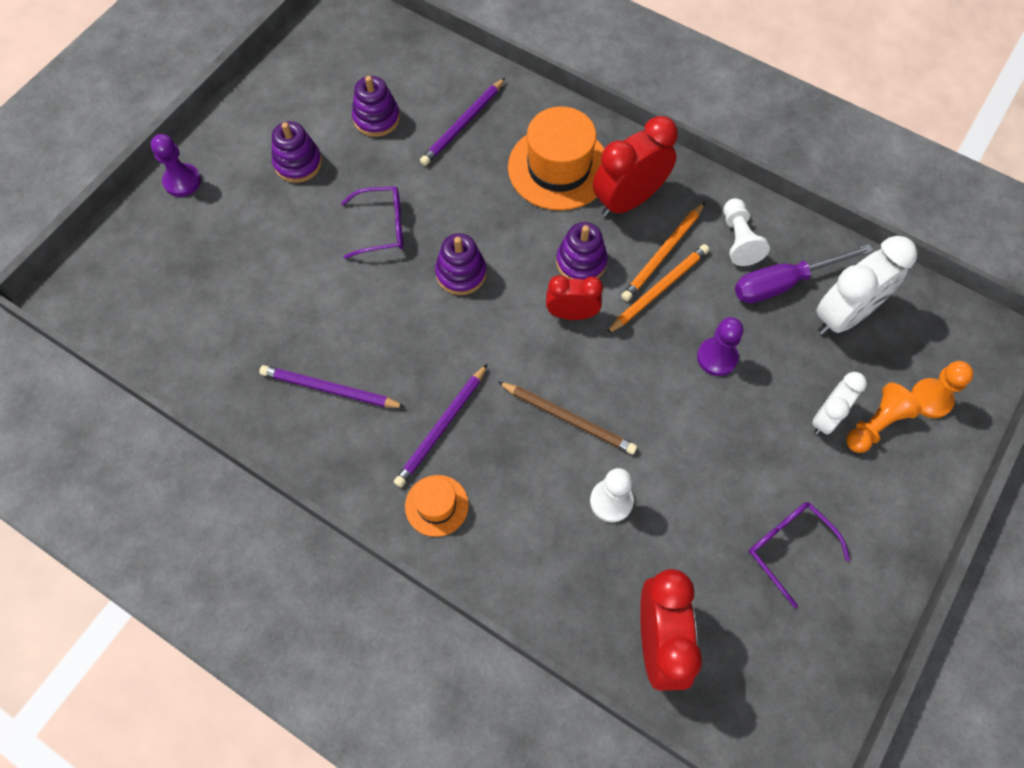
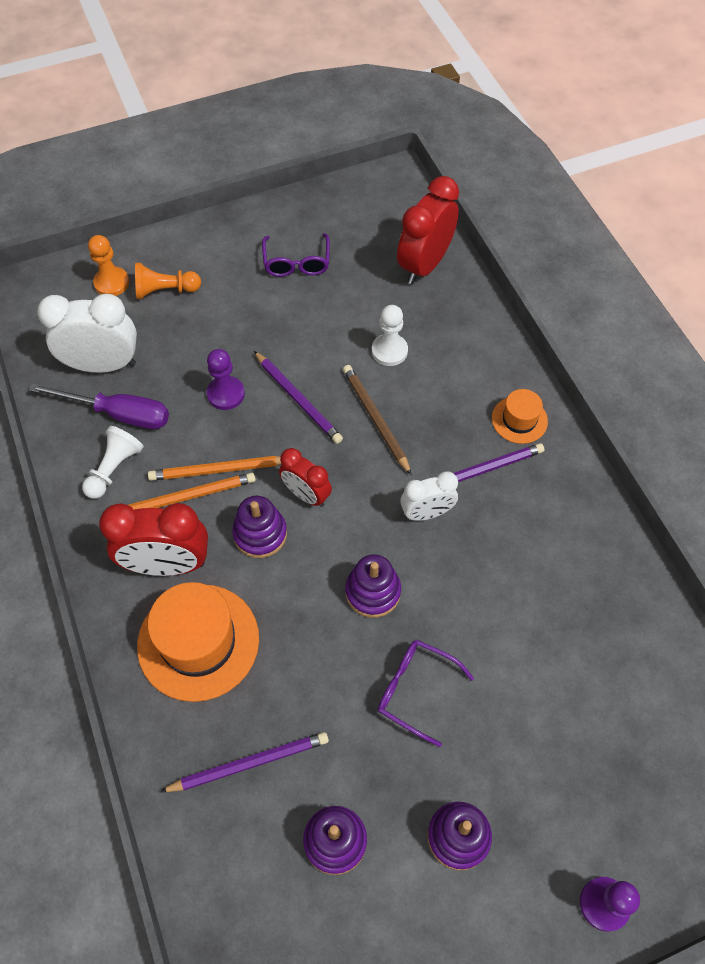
camera: 145 degrees left, 5 degrees down
(329, 389) = (556, 558): purple pencil -> purple pencil (298, 399)
(826, 418) = (193, 313): white clock -> white clock (427, 513)

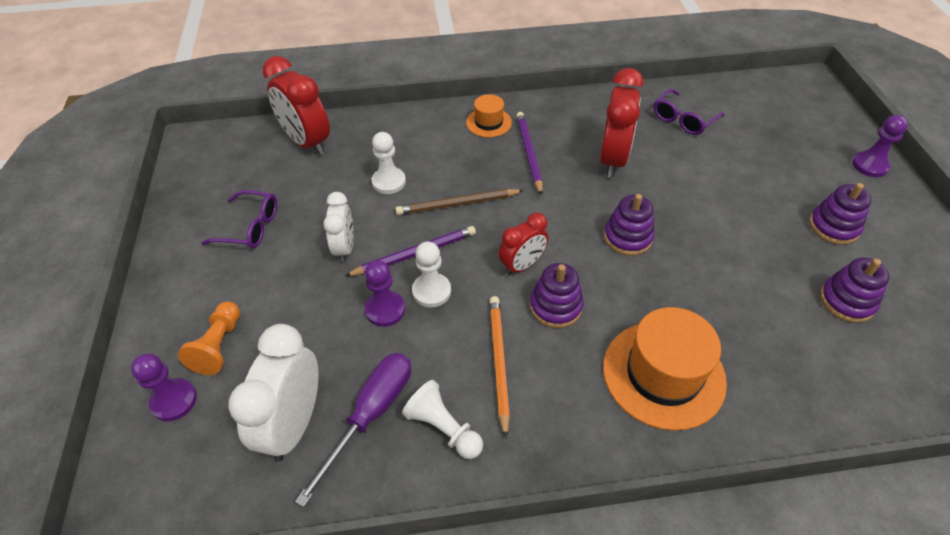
camera: 75 degrees left, 10 degrees down
(111, 283) = (174, 400): orange pawn -> purple pawn
(167, 565) = (575, 390): red clock -> red clock (612, 159)
(219, 470) = (475, 329): orange pencil -> none
(249, 763) = (784, 350): purple pencil -> none
(255, 424) = (431, 291): none -> white pawn
(415, 690) = (717, 228): purple glasses -> purple glasses (683, 119)
(427, 513) = (560, 190): white clock -> white clock (345, 248)

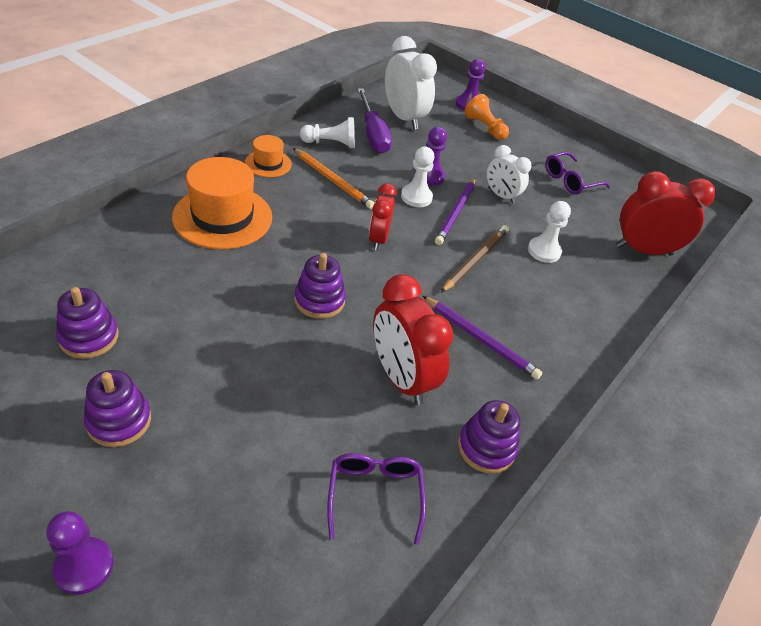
camera: 130 degrees right, 5 degrees down
(488, 122) = (554, 354): orange hat -> orange hat (268, 163)
(555, 306) = (328, 224): purple stacking toy -> purple stacking toy (486, 448)

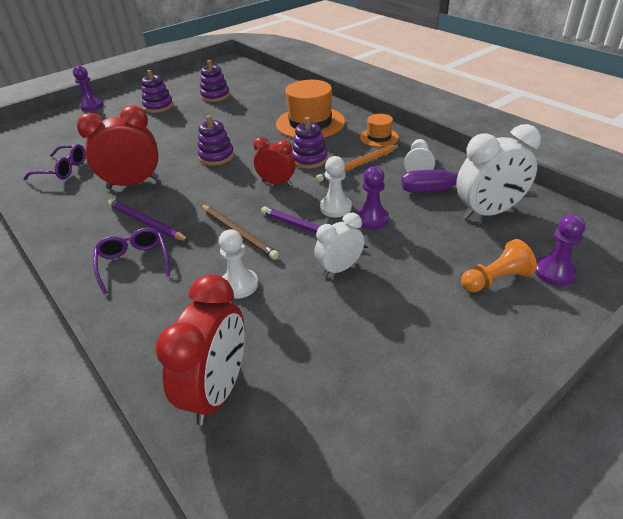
camera: 110 degrees right, 5 degrees down
(481, 339) = (146, 223): purple pencil -> purple pencil turned 75 degrees clockwise
(486, 448) = (57, 212): purple stacking toy -> purple stacking toy (309, 159)
(570, 181) = (378, 347): purple glasses -> purple glasses (134, 262)

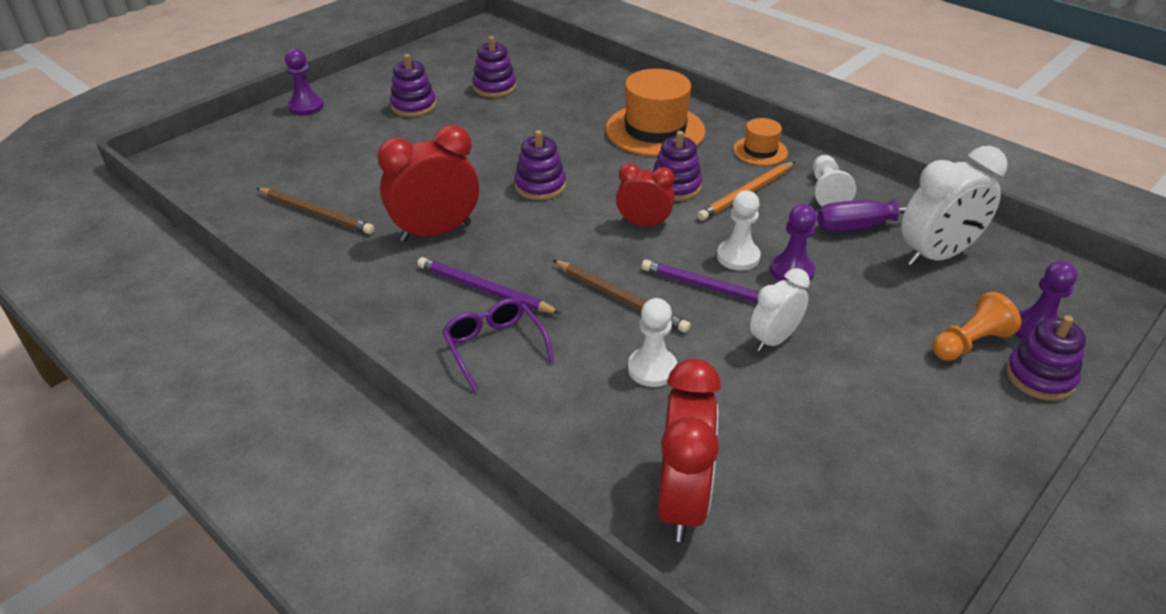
camera: 10 degrees left, 0 degrees up
(63, 169) = (316, 213): purple glasses -> brown pencil
(548, 310) = (1039, 377): none -> purple stacking toy

